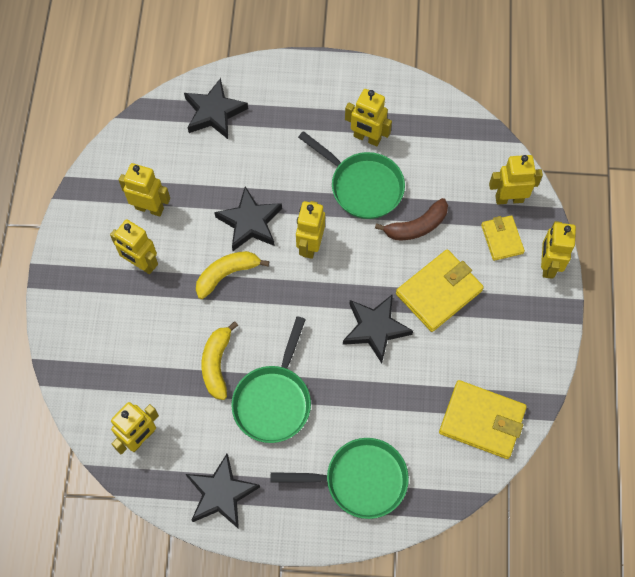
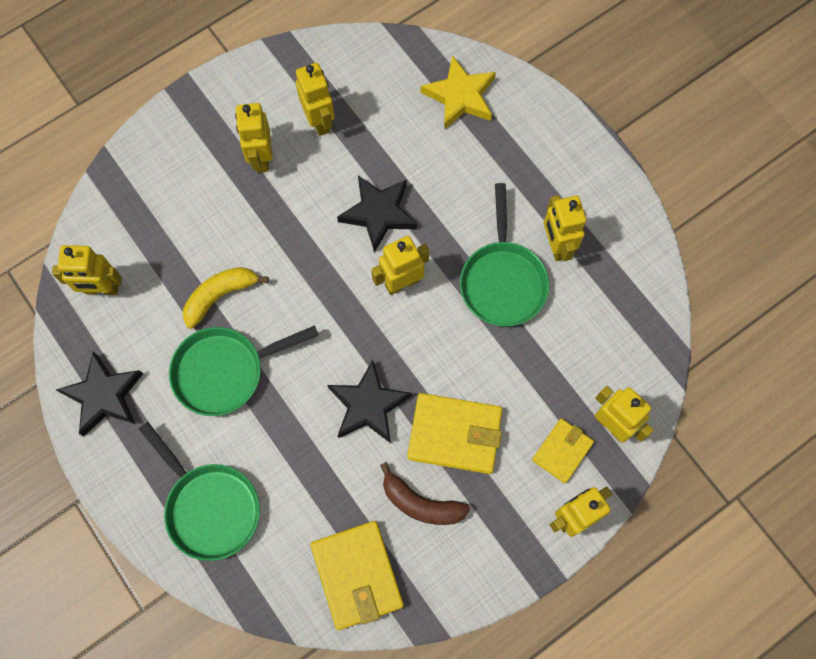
camera: 50 degrees right, 5 degrees up
(214, 112) = (460, 96): black star -> yellow star
(226, 274) = (311, 235): yellow banana -> none
(416, 226) = (504, 362): brown banana -> brown banana (421, 503)

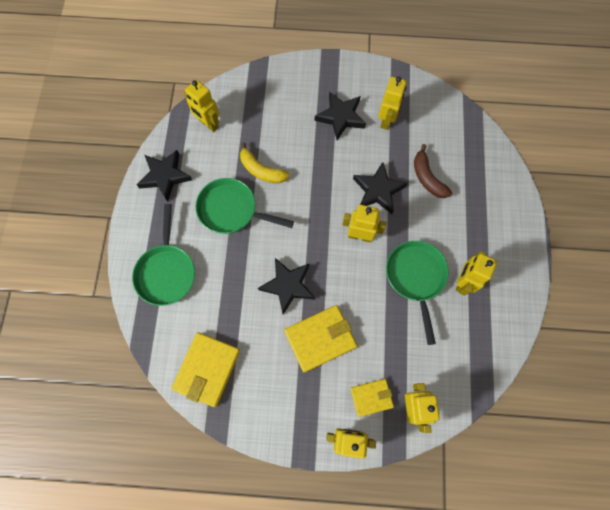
camera: 40 degrees right, 0 degrees up
(220, 296) = (261, 170): yellow banana -> yellow banana turned 150 degrees counterclockwise
(261, 158) = (340, 117): yellow robot -> black star
(421, 503) = (271, 360): brown banana -> brown banana (427, 178)
(454, 434) = (320, 338): yellow wallet -> yellow wallet turned 75 degrees counterclockwise
(460, 96) = (475, 162): yellow star -> none
(502, 281) = (416, 277): green pan -> green pan turned 135 degrees clockwise

